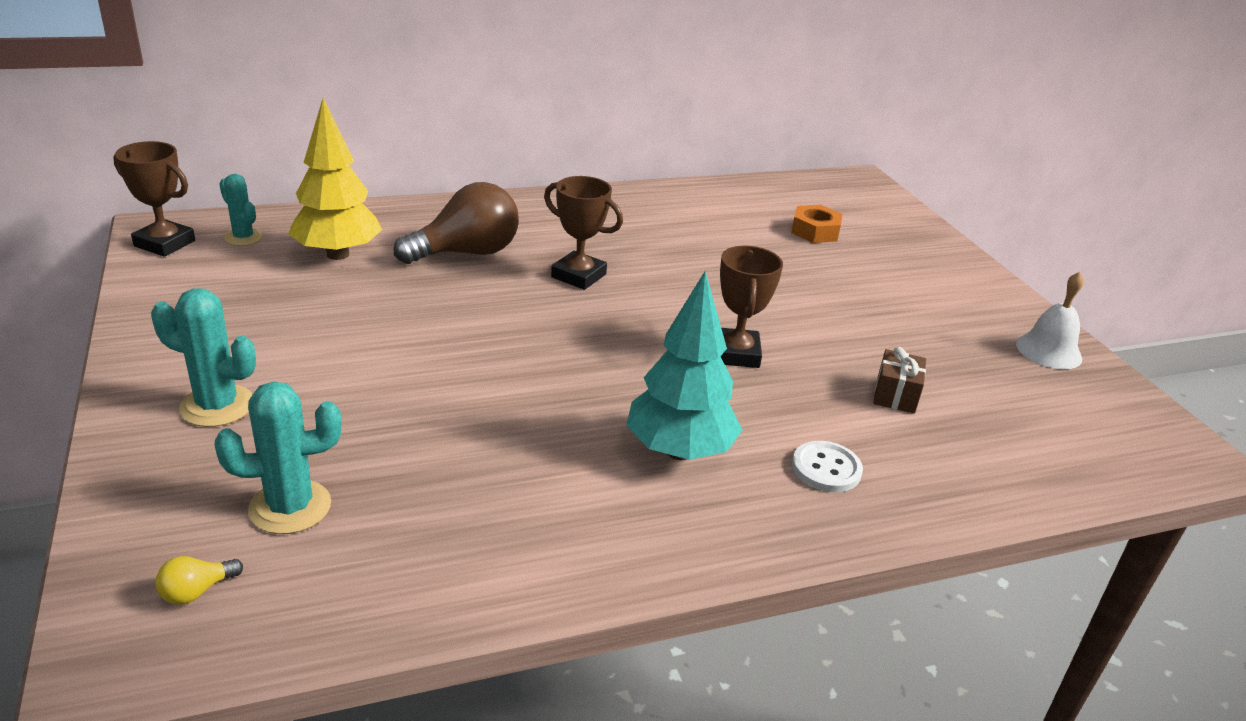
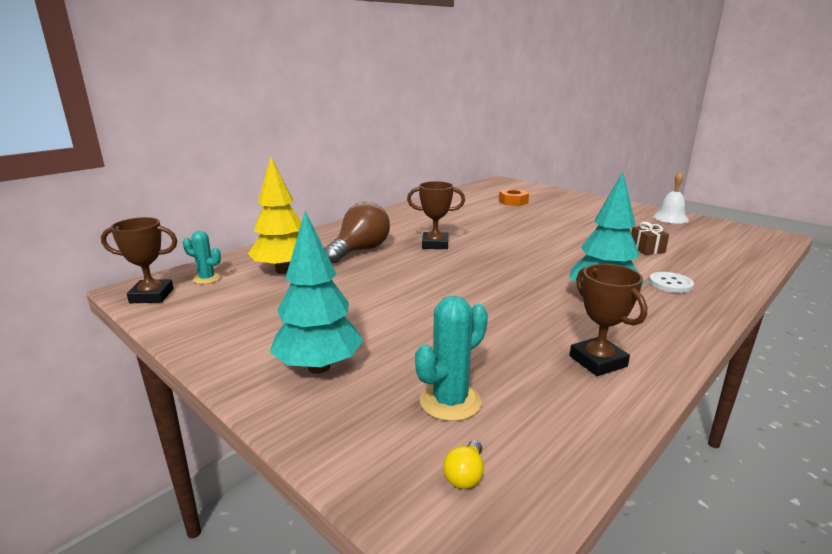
camera: 25 degrees left, 10 degrees down
(217, 406) = (319, 367): turquoise cactus -> turquoise tree
(736, 353) = (558, 253): brown trophy -> brown trophy (598, 361)

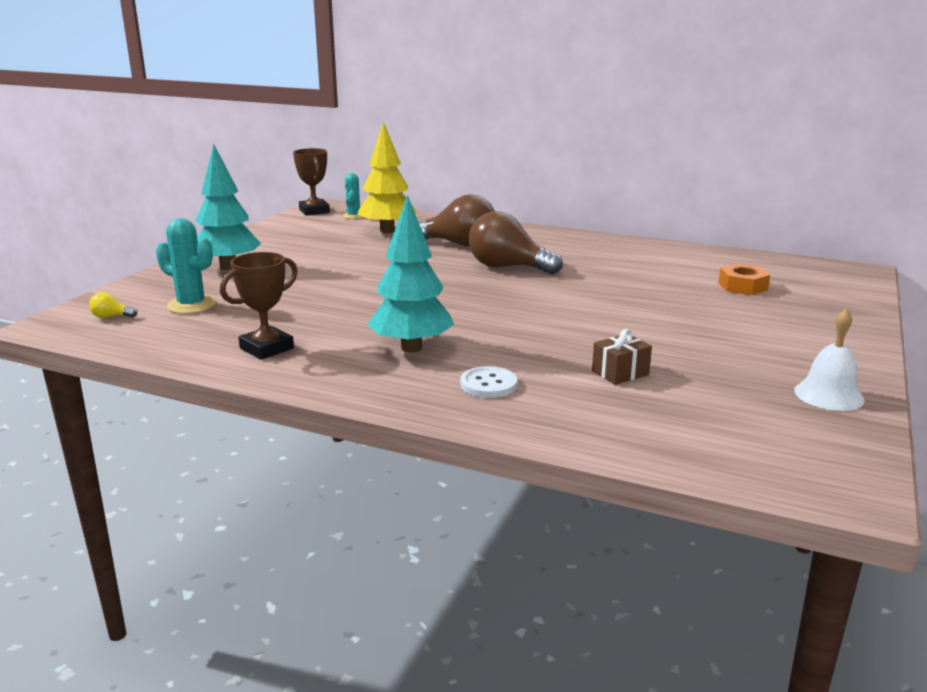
camera: 70 degrees right, 0 degrees up
(435, 244) = (507, 267): brown trophy -> brown light bulb

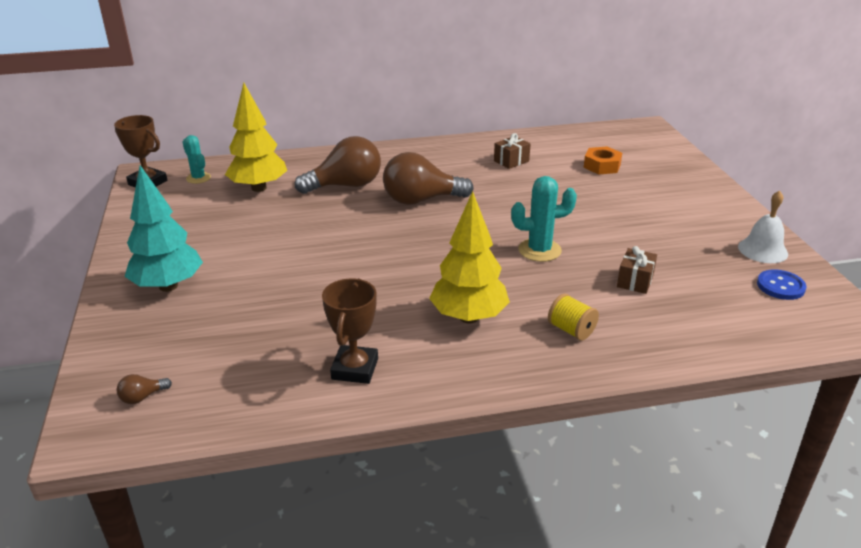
camera: 35 degrees left, 10 degrees up
(111, 317) = (142, 397): yellow light bulb -> brown light bulb
(191, 305) = (206, 348): turquoise cactus -> turquoise cactus (539, 250)
(411, 348) = (469, 317): turquoise tree -> yellow tree
(488, 384) = (571, 330): white button -> yellow spool
(645, 262) = (511, 161): none -> brown gift
(796, 428) = (780, 286): none -> blue button

